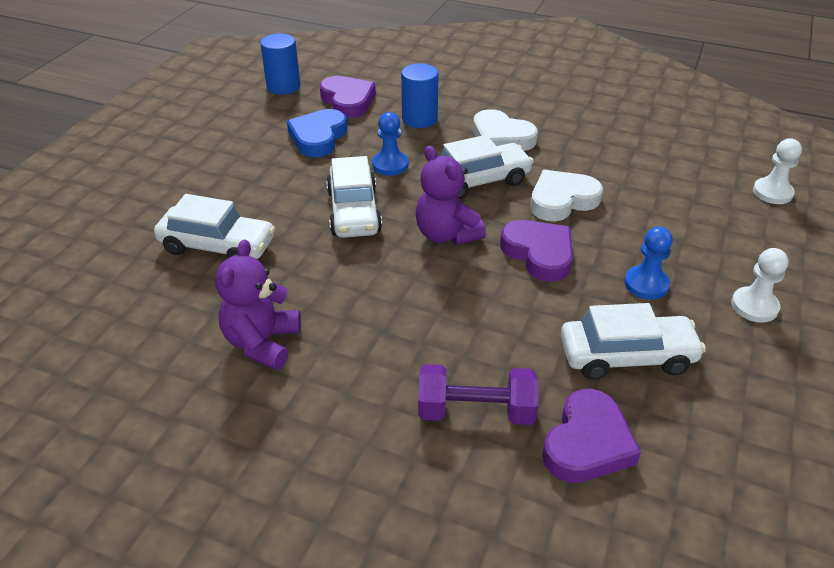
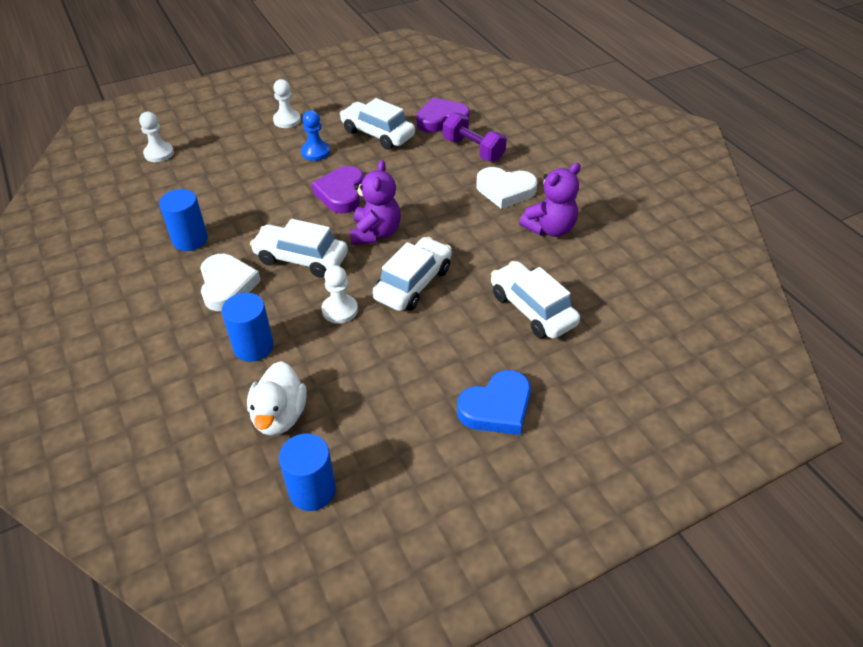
camera: 140 degrees left, 5 degrees up
(318, 137) = (360, 379): blue heart -> blue heart (496, 407)
(348, 101) = (279, 416): purple heart -> white duck
(390, 165) = (340, 310): blue pawn -> white pawn
(562, 200) = (275, 215): white heart -> white heart (505, 190)
(588, 148) = (190, 240): none -> blue cylinder

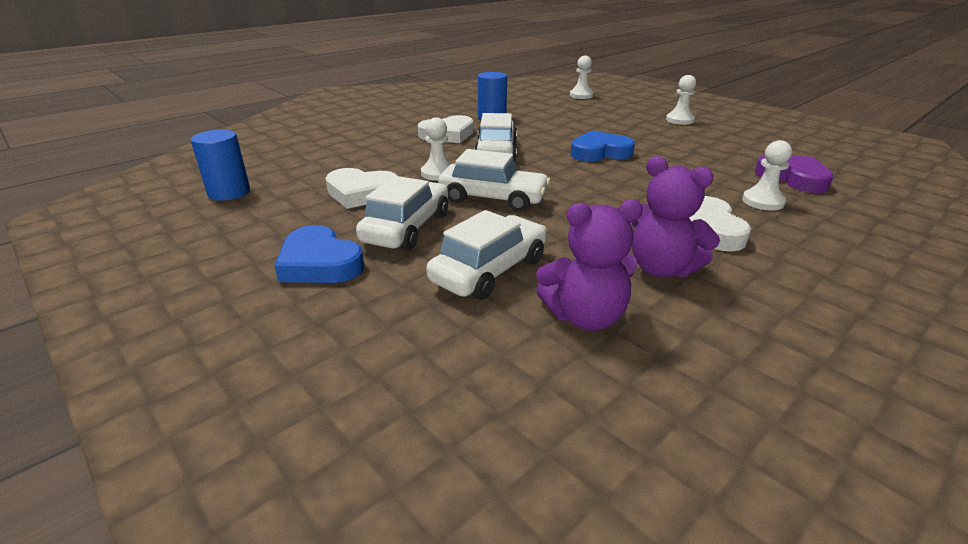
camera: 75 degrees right, 15 degrees down
(253, 346) = (383, 152): blue cylinder -> none
(279, 416) = (309, 171): white duck -> none
(315, 152) = (648, 135): blue pawn -> none
(341, 193) = (599, 152): purple heart -> blue heart
(364, 373) = (361, 193): none -> white heart
(375, 233) = (555, 173): purple teddy bear -> purple teddy bear (585, 317)
(377, 134) = (715, 153): white car -> white car (407, 228)
(473, 149) = (762, 201): purple dumbbell -> white pawn

